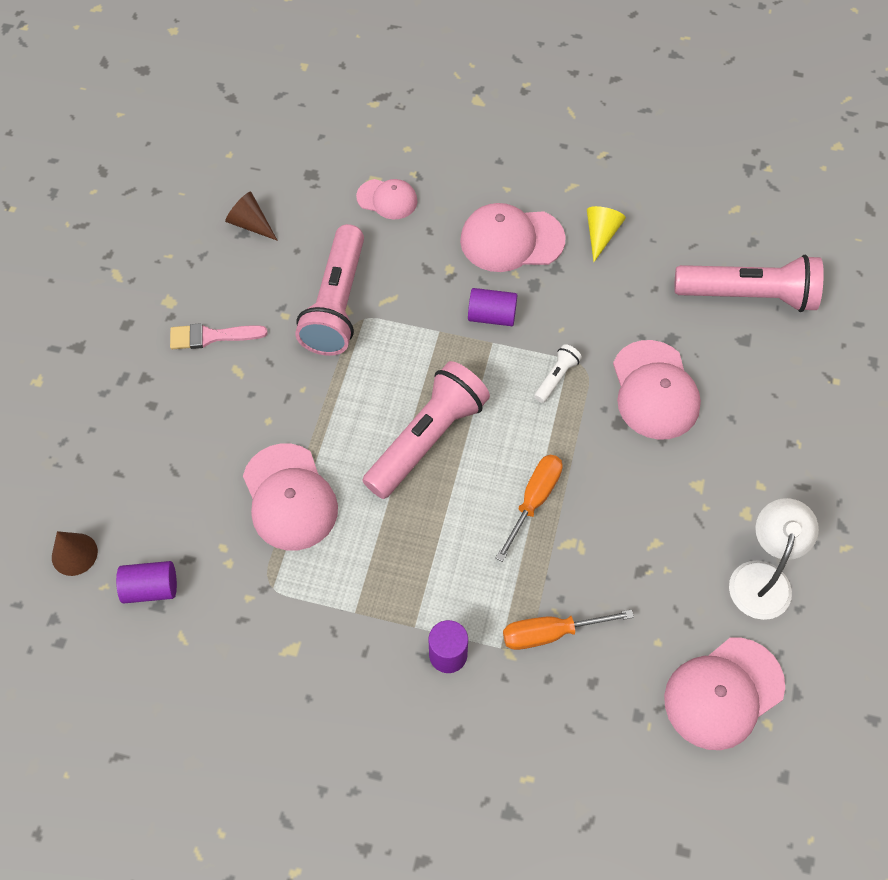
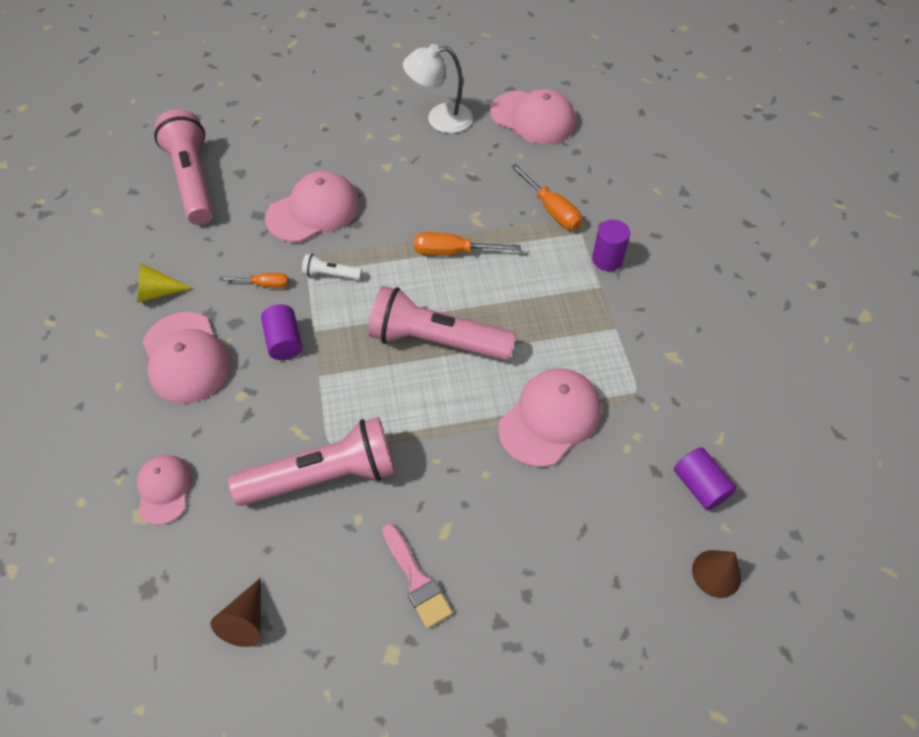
camera: 115 degrees left, 5 degrees down
(570, 319) = (264, 284): none -> orange screwdriver

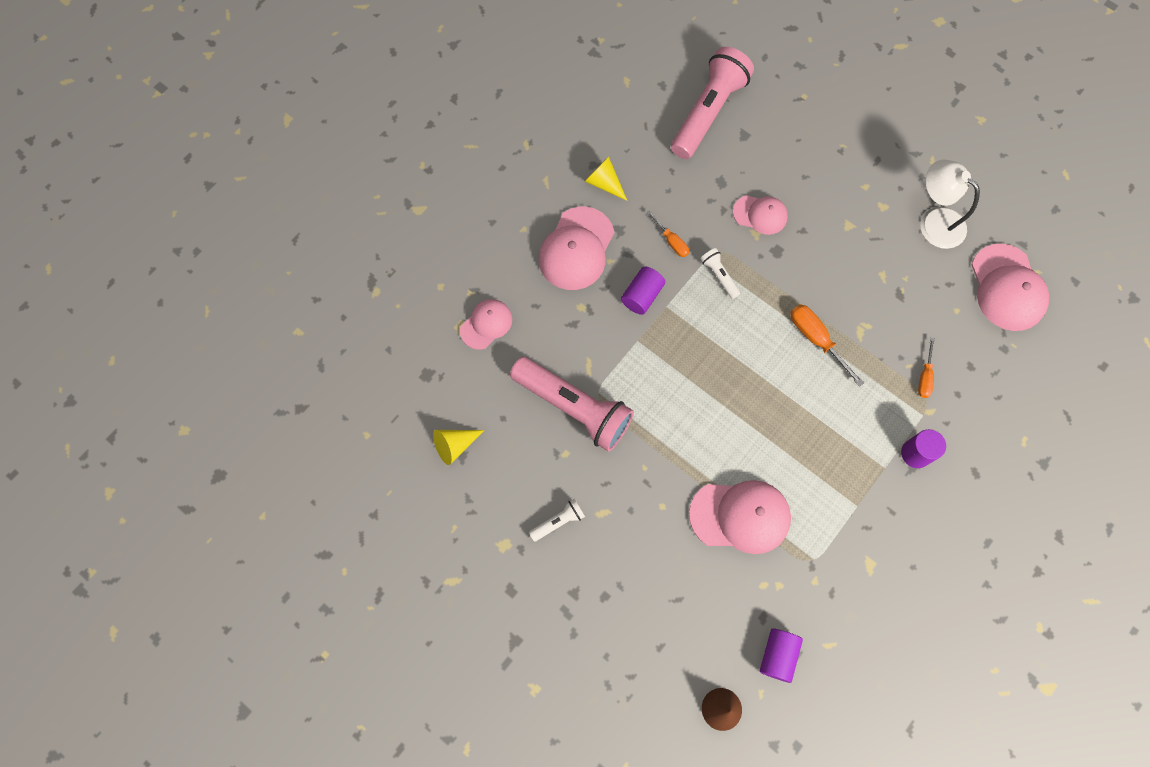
camera: 50 degrees right, 15 degrees up
(246, 621) = (455, 445): brown cone -> yellow cone
(314, 211) = (760, 214): pink cap -> pink cap, size x0.60
(416, 580) = (558, 522): pink brush -> white flashlight
(437, 340) = (732, 392): pink flashlight -> none
(552, 210) = (925, 377): orange screwdriver -> orange screwdriver, size x0.63

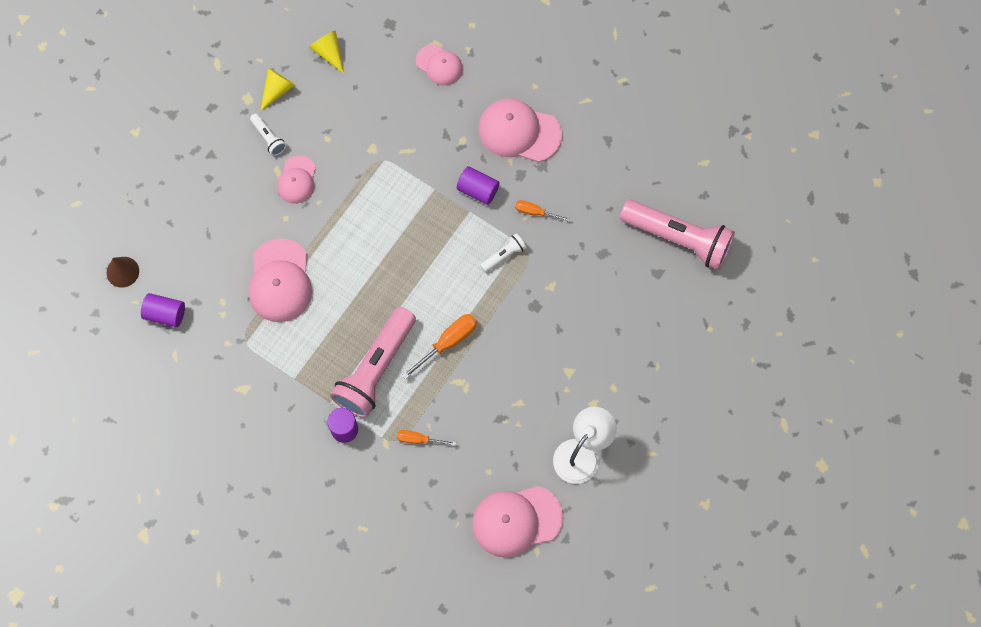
camera: 85 degrees right, 0 degrees up
(573, 408) = (368, 141): pink flashlight -> pink flashlight (376, 369)
(604, 183) = (589, 150): yellow cone -> yellow cone (277, 90)
(671, 241) = (535, 212): orange screwdriver -> orange screwdriver turned 60 degrees clockwise
(760, 214) = (571, 290): pink cap -> pink cap (297, 180)

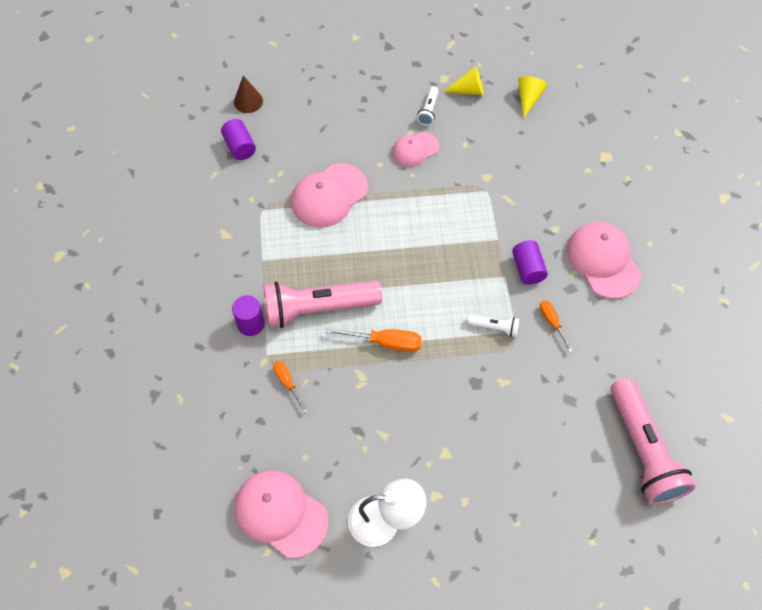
camera: 50 degrees right, 10 degrees down
(439, 65) = (595, 170): pink cap -> none

